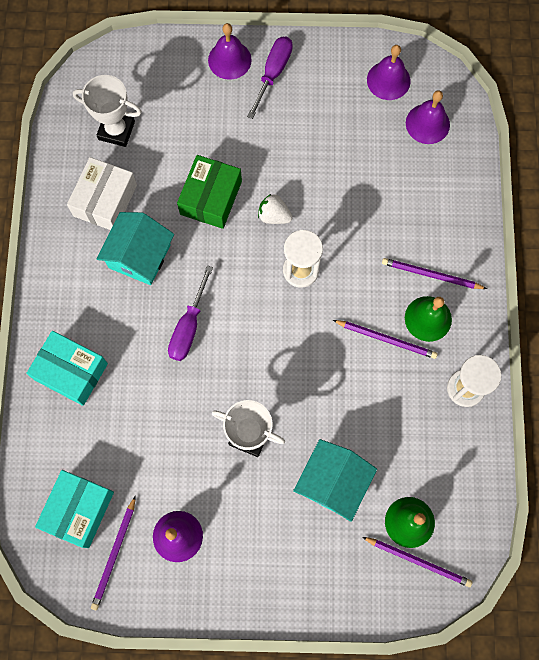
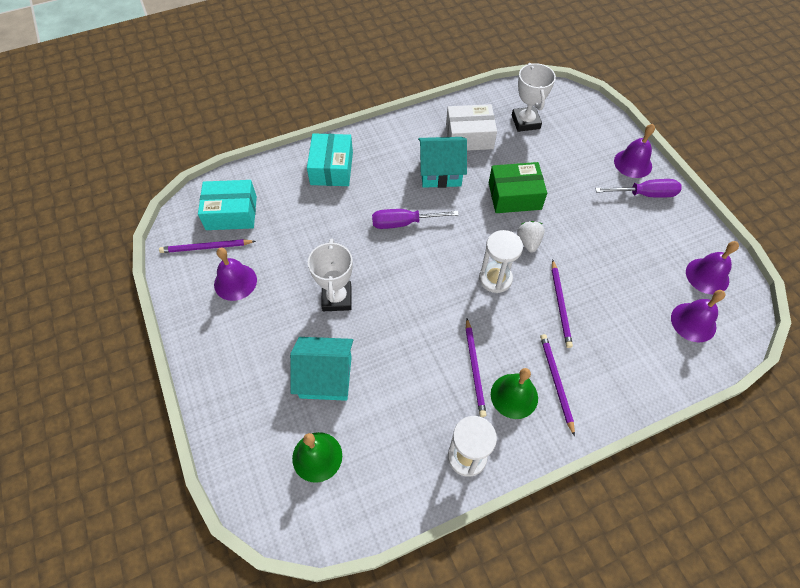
camera: 65 degrees right, 15 degrees down
(418, 561) = (283, 480): purple pencil -> purple pencil (560, 305)

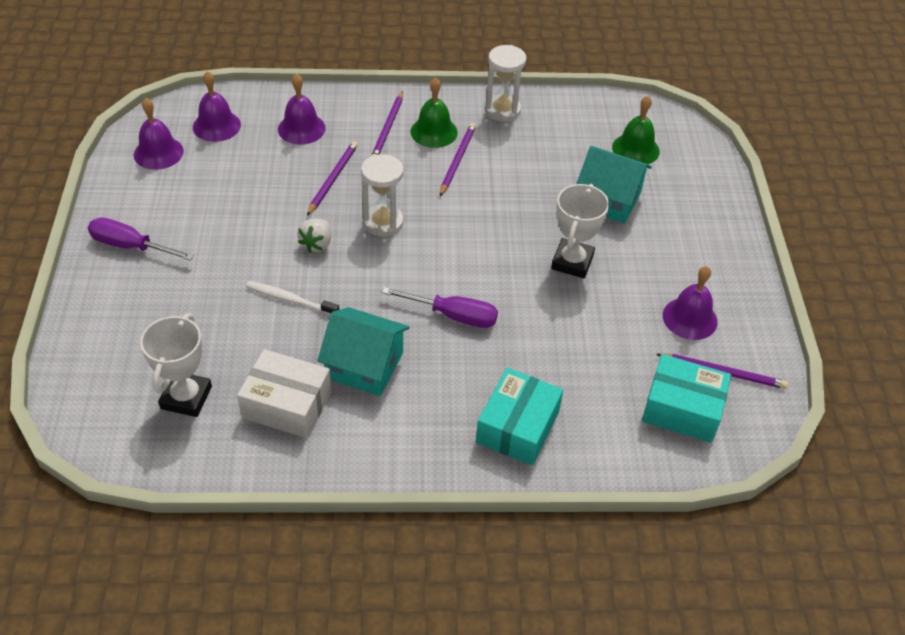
camera: 160 degrees left, 10 degrees down
(514, 196) = (290, 300): green box -> white toothbrush
(633, 163) = (103, 286): purple bell -> purple bell (301, 128)

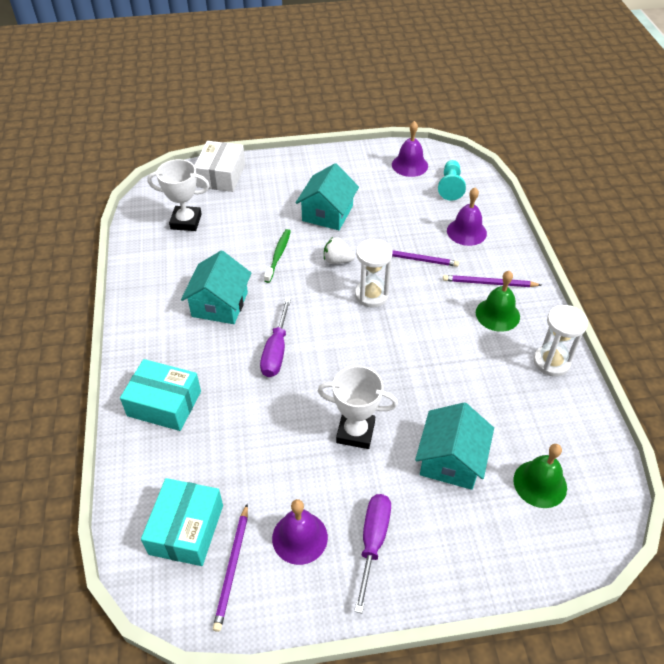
camera: 85 degrees right, 0 degrees up
(130, 246) = (314, 171): purple screwdriver -> purple screwdriver (373, 541)
(216, 126) = (450, 187): purple bell -> turquoise pawn
(225, 243) = (327, 213): none -> turquoise house
(287, 404) = (182, 269): white box -> white box (221, 176)
(290, 300) = (278, 255): white toothbrush -> green toothbrush
(457, 160) = (465, 335): purple pencil -> none

